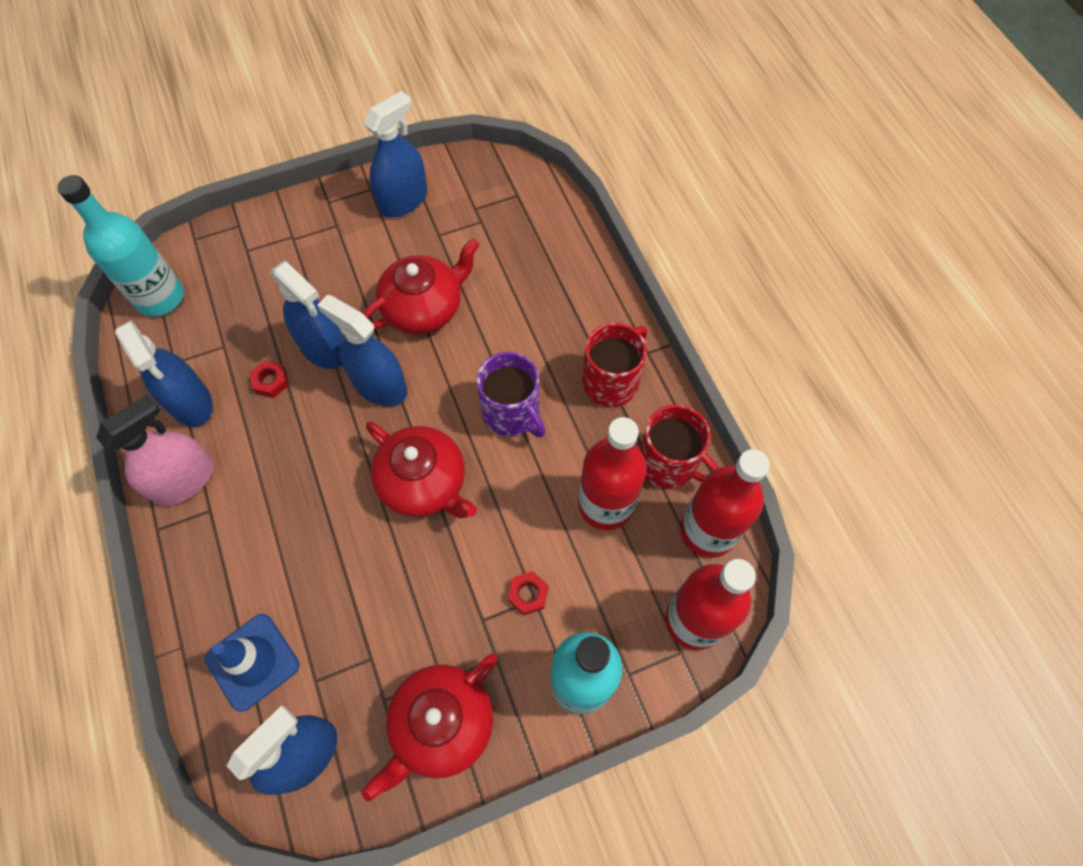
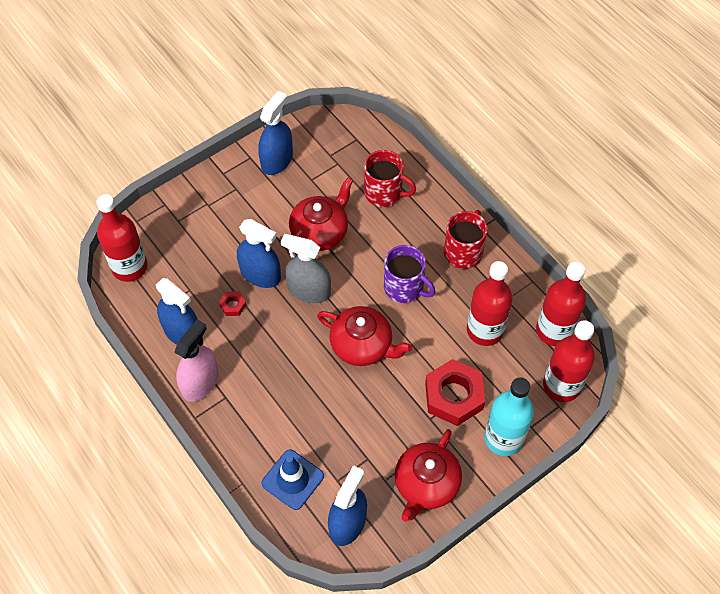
camera: 15 degrees left, 5 degrees down
(160, 297) = (129, 267): turquoise bottle -> red bottle
(379, 385) = (309, 290): blue spray bottle -> grey spray bottle
(528, 594) = (454, 396): red nut -> red nut, size x2.29
(668, 463) = (517, 295): red mug -> red mug (384, 193)

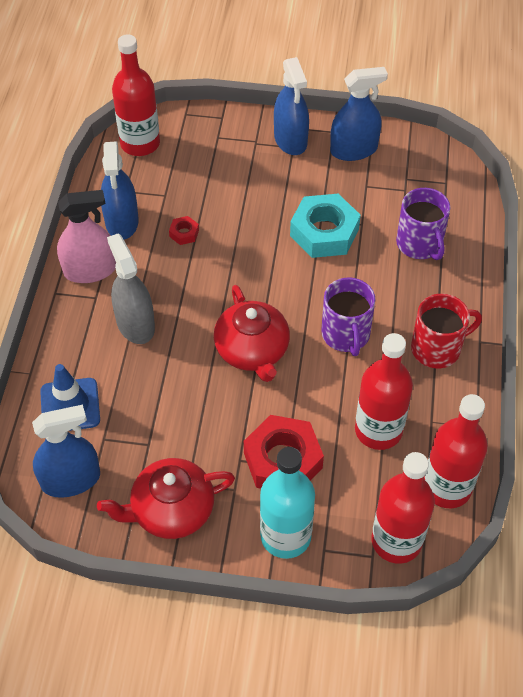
camera: 45 degrees right, 5 degrees down
(260, 274) = (234, 227): blue spray bottle -> blue spray bottle (290, 140)
(309, 290) = (259, 271): grey spray bottle -> grey spray bottle (135, 324)
(320, 232) = (324, 232): red teapot -> turquoise nut
(384, 193) = (419, 244): red mug -> purple mug

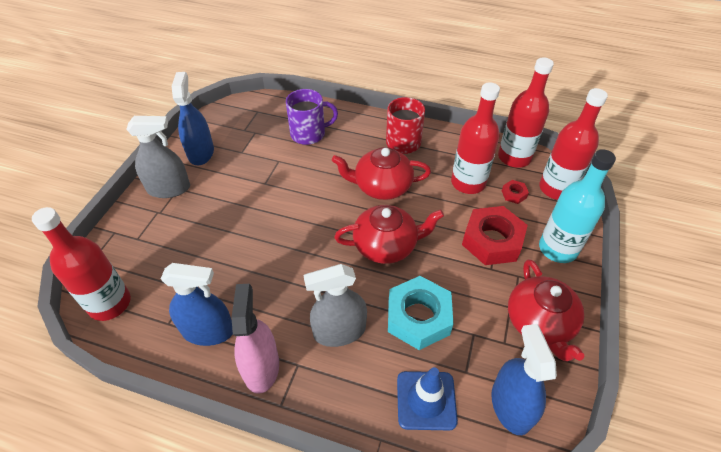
camera: 80 degrees left, 5 degrees down
(184, 233) = (243, 279): red nut -> red nut (514, 194)
(290, 140) = (169, 188): blue spray bottle -> grey spray bottle
(324, 232) = (279, 183): turquoise nut -> turquoise nut (418, 317)
(346, 334) = (381, 186): purple mug -> red teapot

